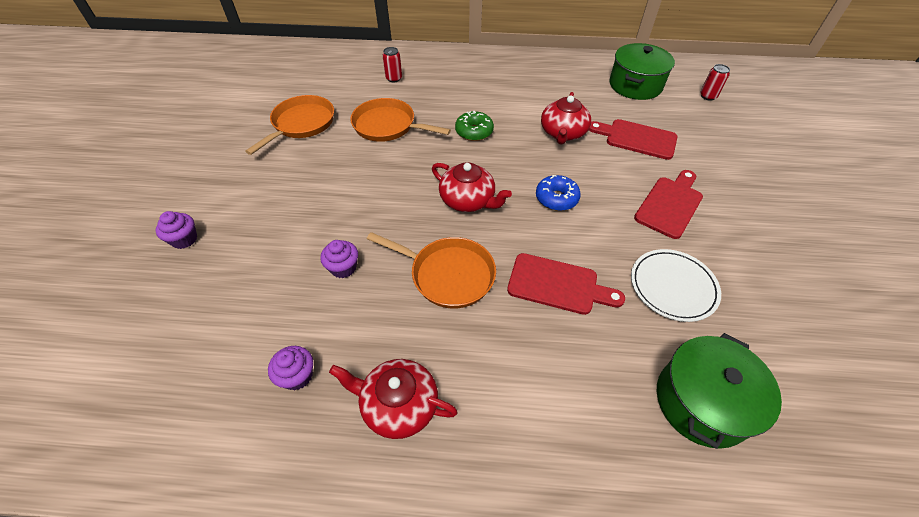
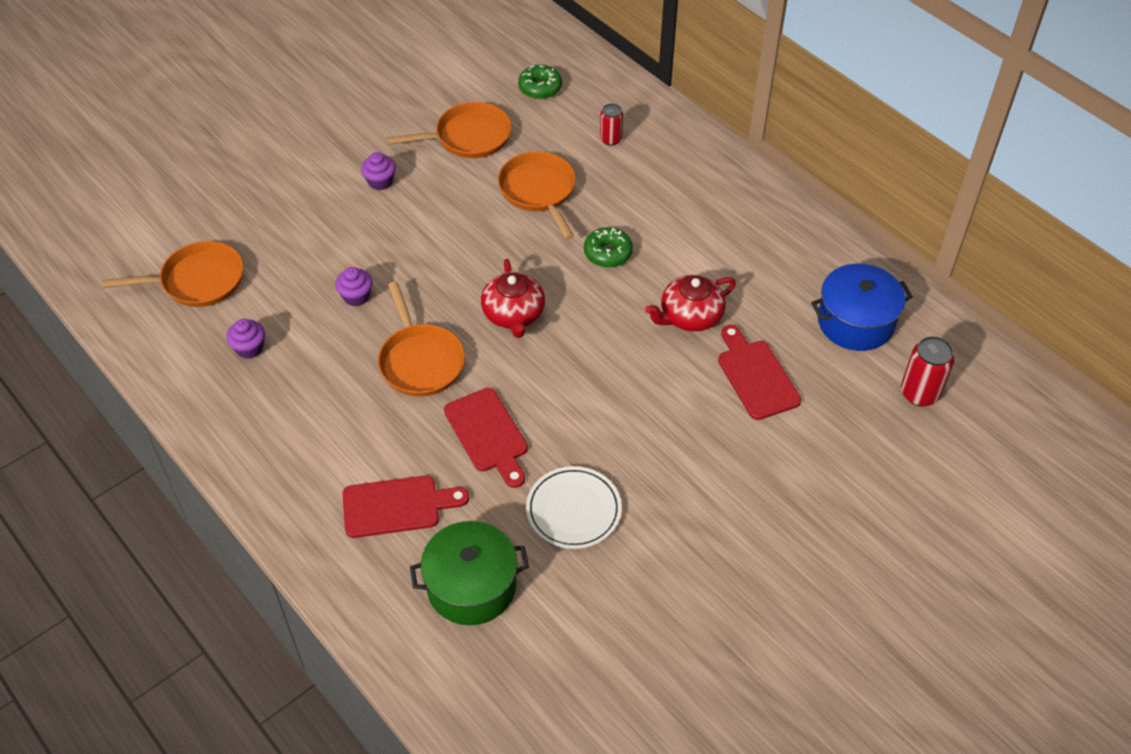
camera: 45 degrees right, 0 degrees up
(180, 359) = (197, 281): none -> orange pan
(184, 239) = (278, 189): purple cupcake -> purple cupcake (380, 182)
(316, 77) = (540, 88): none -> green donut
(398, 405) = (285, 417): red teapot -> none
(556, 198) = (589, 370): blue donut -> none
(635, 85) = (855, 322): green pot -> blue pot
(670, 204) = (682, 454): red cutting board -> red cutting board (397, 506)
(708, 96) = (919, 393): red can -> red can, size x1.55

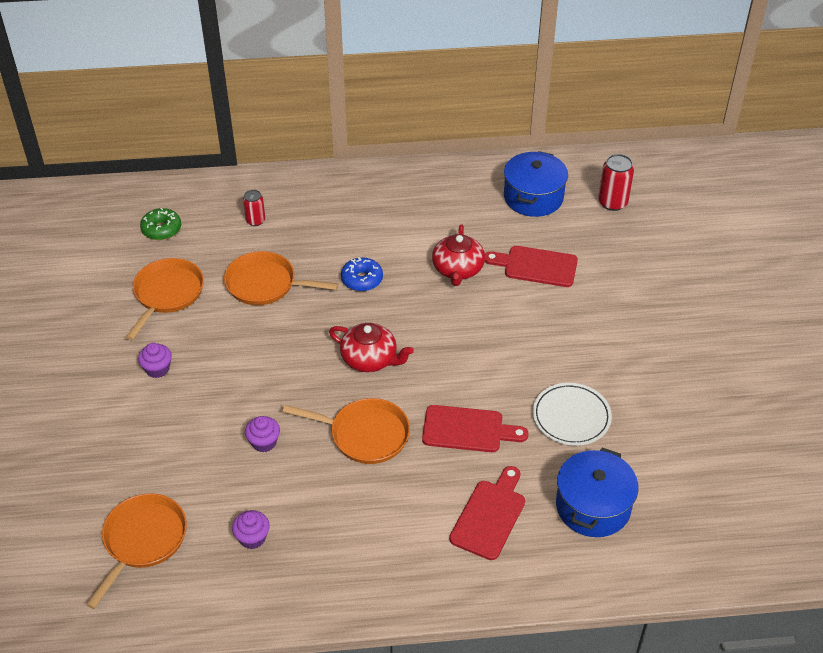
camera: 55 degrees left, 5 degrees down
(471, 586) = (593, 506): green pot -> blue pot
(608, 253) = (362, 279): green donut -> blue donut

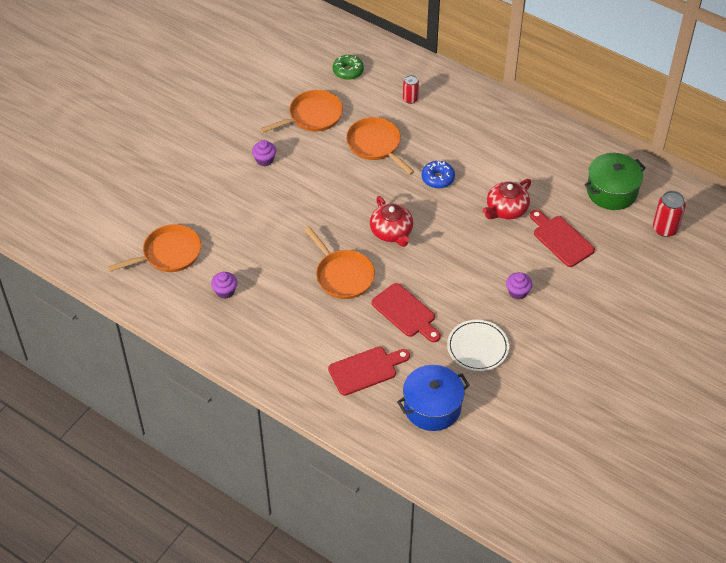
camera: 40 degrees right, 5 degrees up
(264, 442) = (282, 242): purple cupcake -> purple cupcake (518, 292)
(533, 197) = (611, 191): blue pot -> green pot

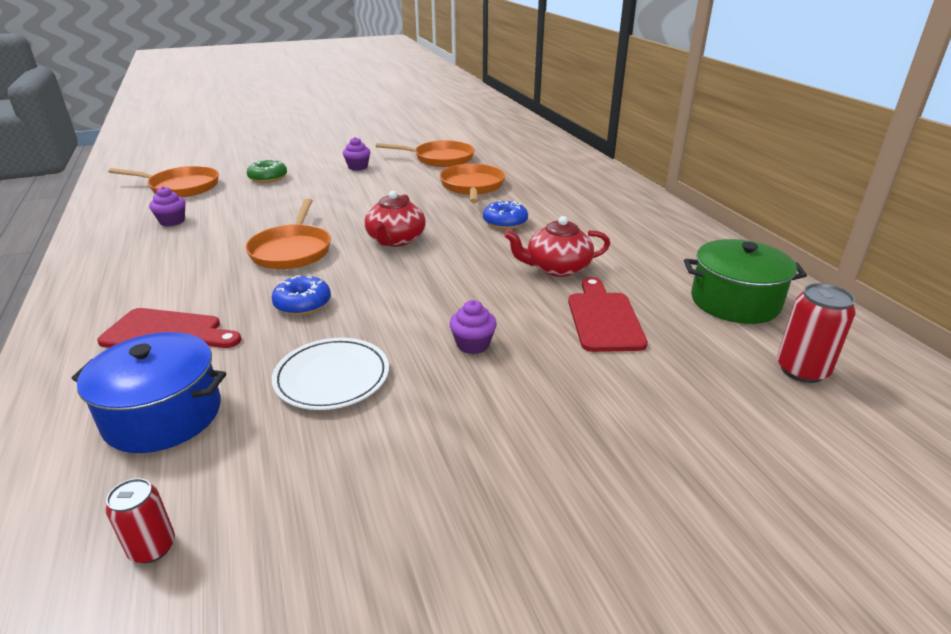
camera: 35 degrees right, 20 degrees down
(348, 71) = (511, 147): green donut -> green donut (268, 178)
(406, 312) = (303, 304): red cutting board -> blue donut
(410, 99) = (549, 173): red can -> red can (152, 547)

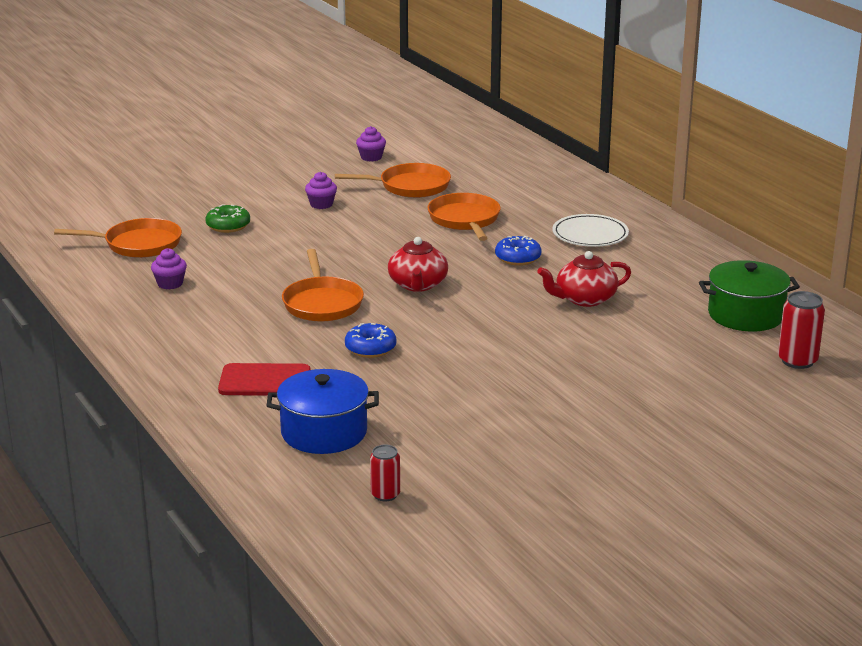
camera: 10 degrees left, 5 degrees down
(332, 377) = (436, 398): white plate -> white plate (590, 235)
(473, 344) = (536, 366): purple cupcake -> purple cupcake (371, 157)
(603, 318) = (637, 337): red cutting board -> none

